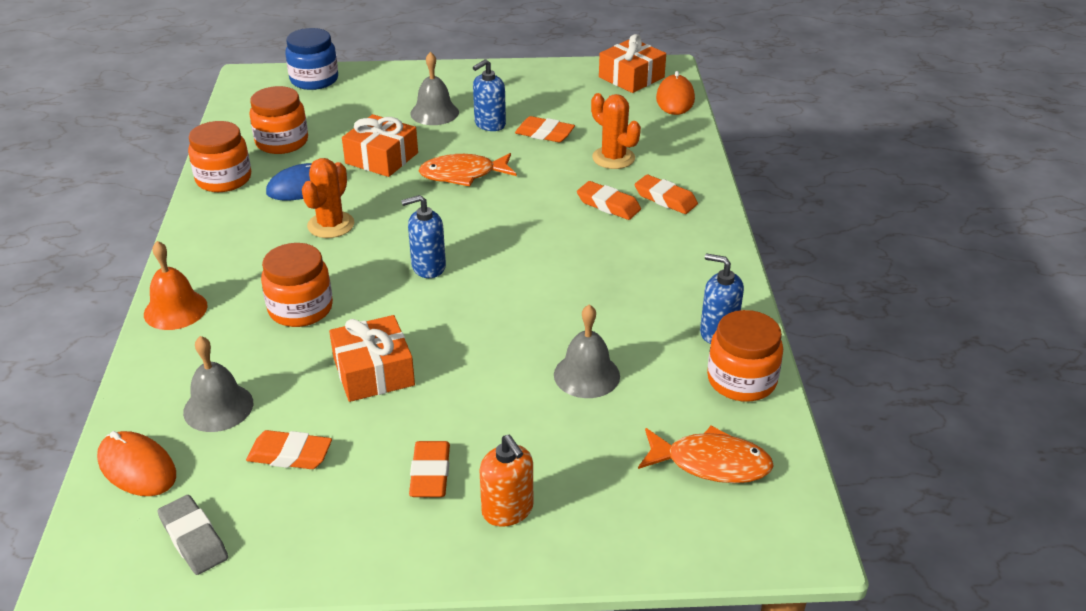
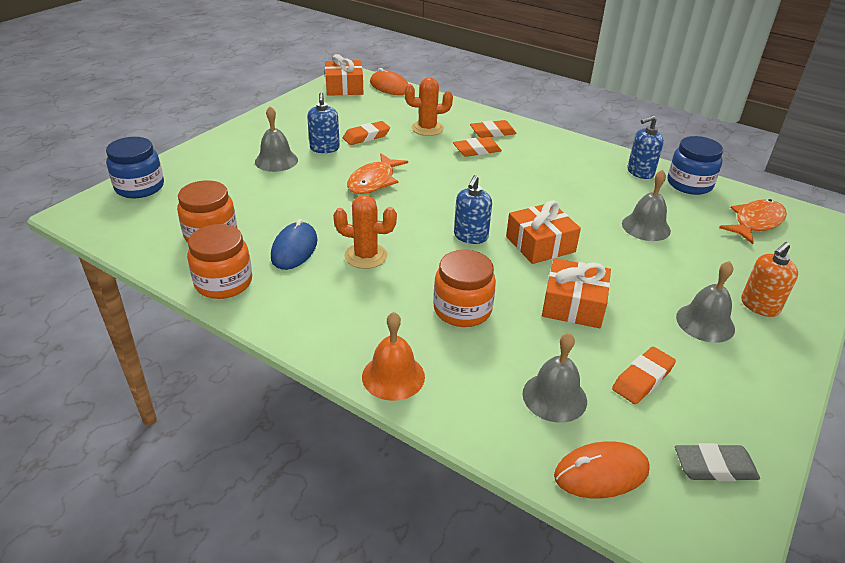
camera: 55 degrees left, 0 degrees up
(331, 225) = (366, 256): orange cactus -> orange cactus turned 45 degrees counterclockwise
(381, 158) = (304, 202): orange gift -> orange gift (540, 244)
(430, 474) = (705, 322): orange eraser -> grey bell
(507, 510) = (759, 306): orange soap dispenser -> orange soap dispenser turned 135 degrees clockwise
(741, 380) = (689, 184): orange jar -> blue jar

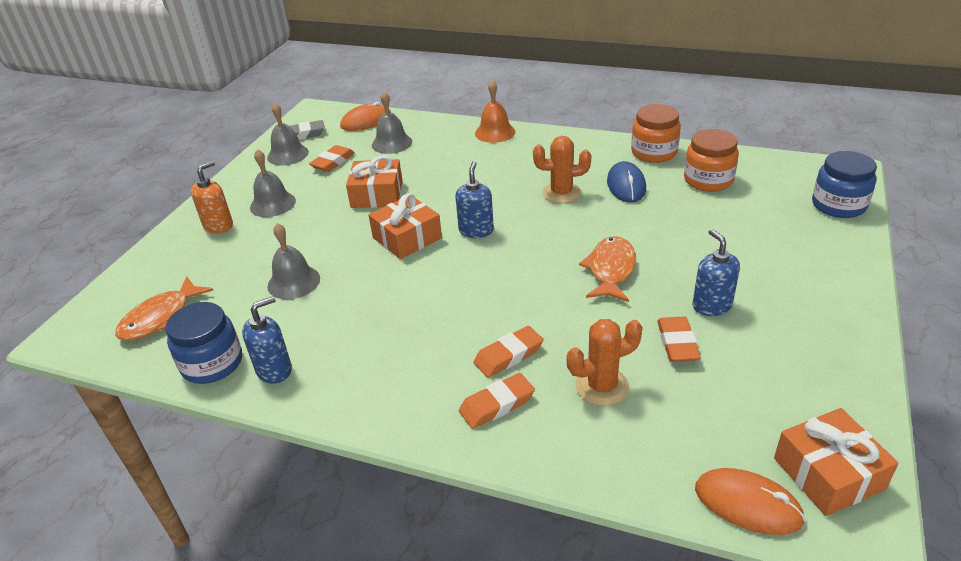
camera: 170 degrees right, 0 degrees up
(276, 160) = (748, 271): grey bell -> grey bell (288, 154)
(366, 136) = (677, 343): orange eraser -> orange eraser turned 45 degrees counterclockwise
(462, 309) = (463, 174): orange jar -> none

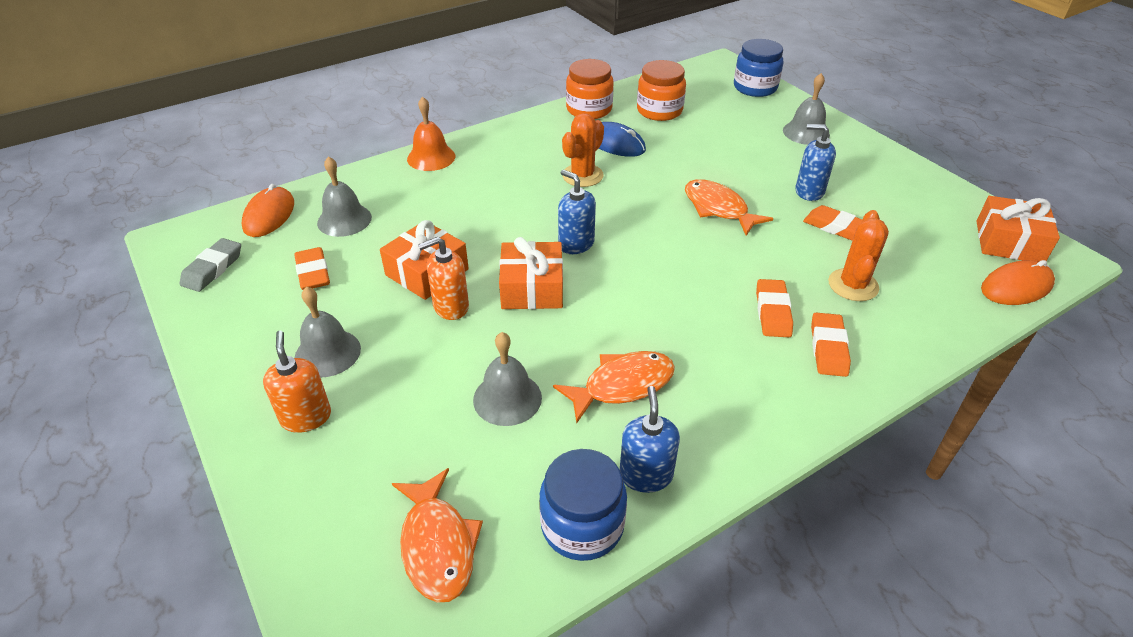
camera: 55 degrees left, 5 degrees up
(288, 154) = (237, 298): grey bell -> grey bell (806, 132)
(349, 321) = (622, 385): none -> orange fish
(354, 219) = (450, 307): none -> orange soap dispenser

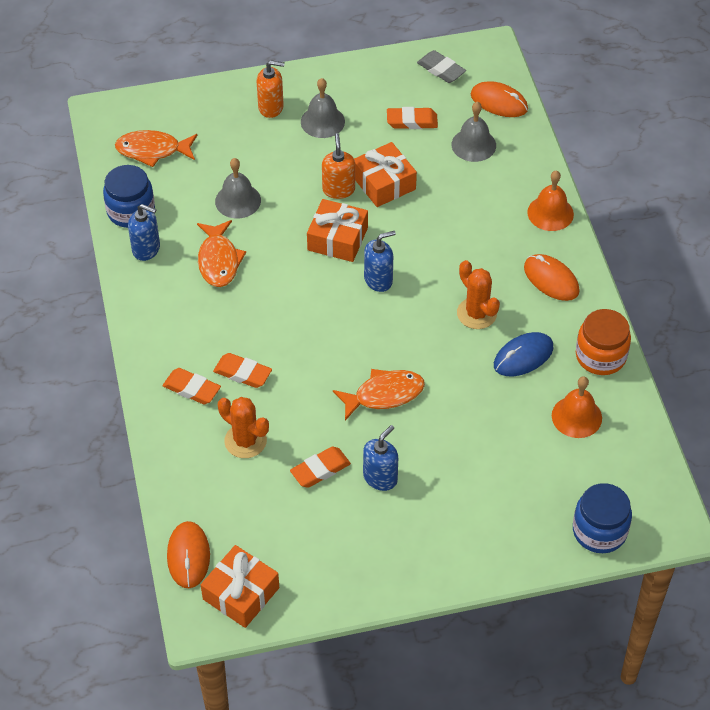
camera: 110 degrees right, 10 degrees up
(517, 144) = (551, 279): none -> orange mouse
(659, 111) = (576, 417): orange jar -> orange bell
(806, 132) = (484, 531): grey bell -> none

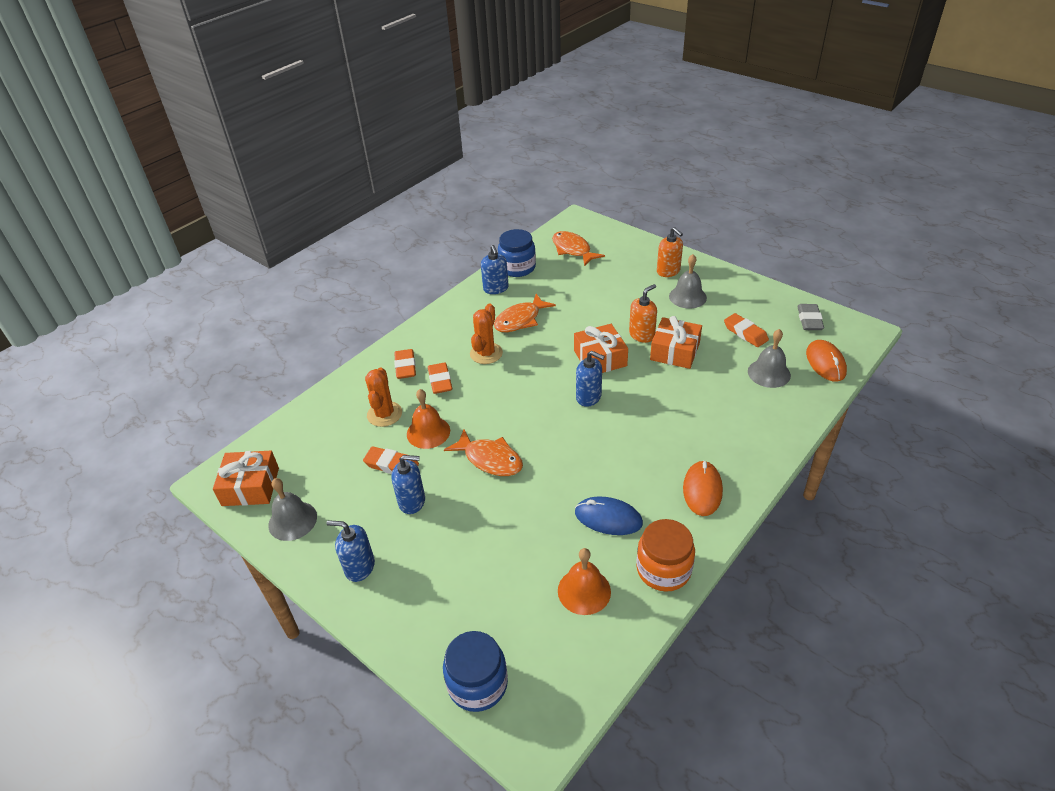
camera: 55 degrees right, 10 degrees down
(188, 556) = (265, 442): orange mouse -> none
(238, 200) = (577, 300): grey bell -> grey bell (292, 520)
(420, 552) = (359, 567): none -> blue soap dispenser
(476, 313) = (618, 466): orange cactus -> orange cactus (486, 353)
(550, 213) = (765, 451): orange bell -> orange bell (428, 432)

